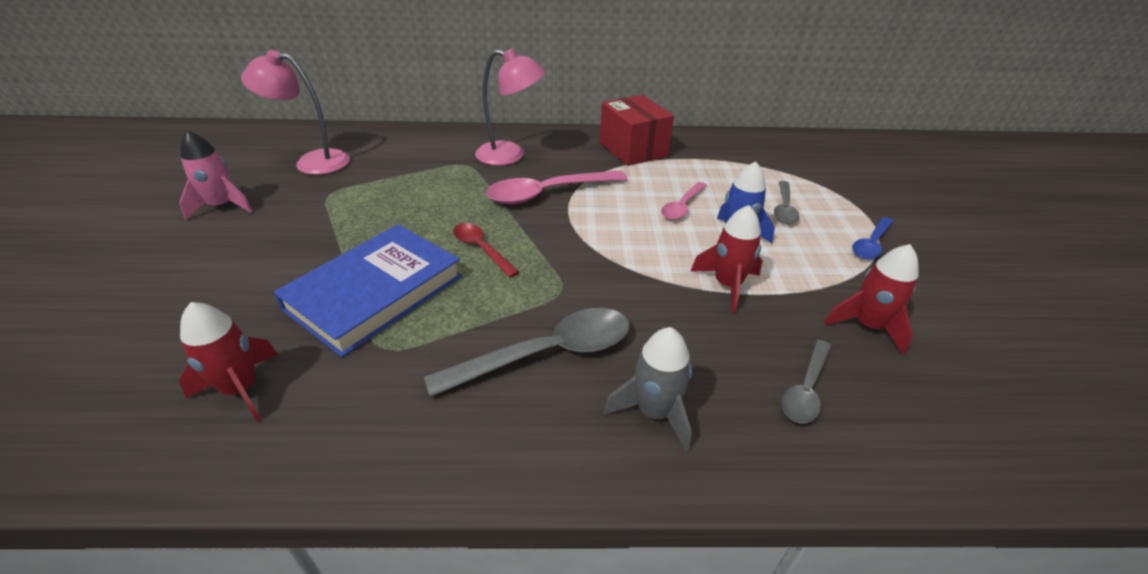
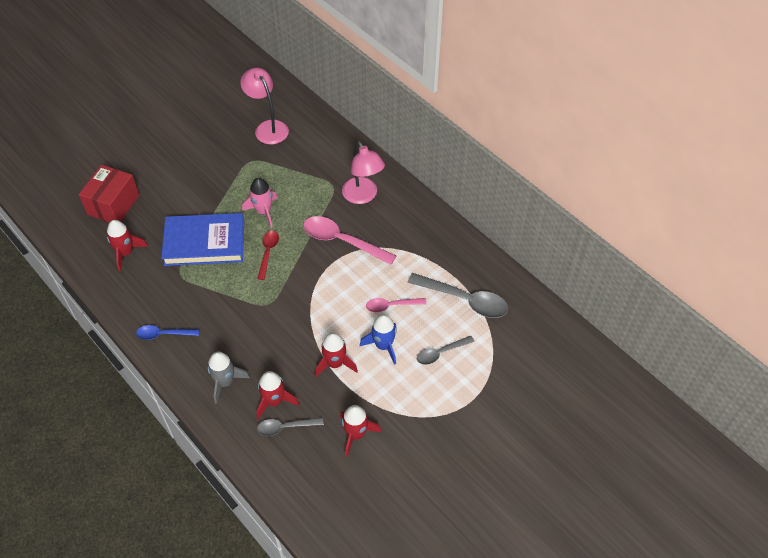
camera: 50 degrees right, 15 degrees up
(222, 206) = (203, 136): pink rocket -> pink rocket (263, 211)
(547, 353) = (224, 327): grey spoon -> grey spoon (464, 300)
(633, 149) = (435, 244): red box -> red box (113, 205)
(744, 375) = (274, 401): none -> red rocket
(871, 244) = (441, 410): blue spoon -> blue spoon (163, 334)

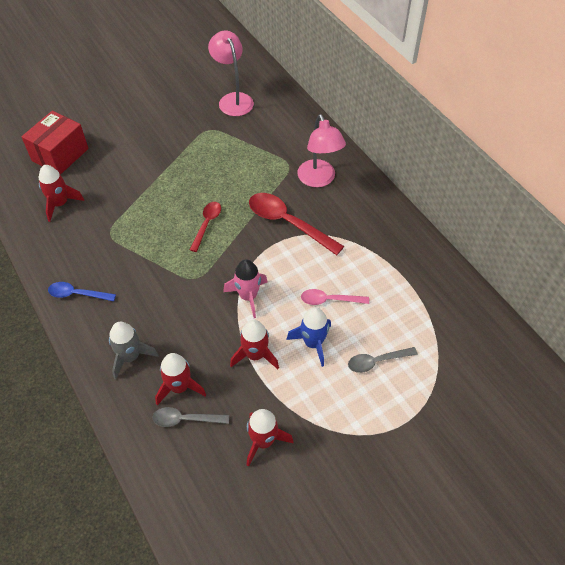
camera: 10 degrees right, 0 degrees up
(204, 242) = (143, 205): blue book -> none
(263, 211) = (211, 181): pink rocket -> pink rocket (248, 296)
(342, 241) = (288, 223): pink spoon -> red spoon
(464, 300) = (413, 305): grey spoon -> none

